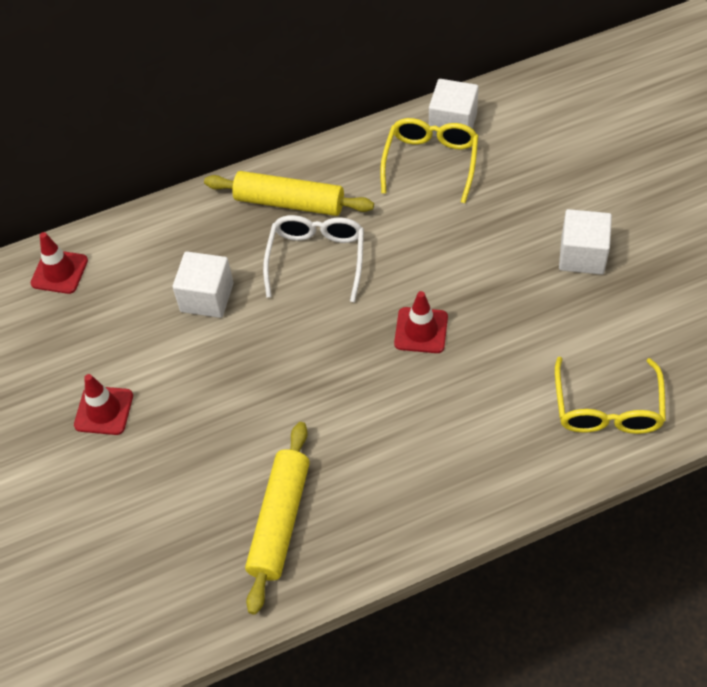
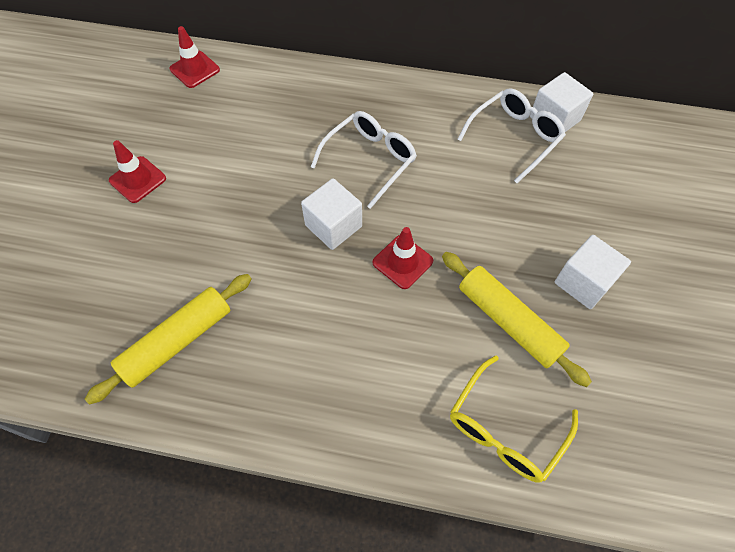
camera: 30 degrees right, 5 degrees up
(207, 297) = (271, 142): white cube -> white cube (333, 226)
(289, 202) = (385, 108): yellow rolling pin -> yellow rolling pin (509, 321)
(431, 162) = (514, 137): yellow glasses -> white glasses

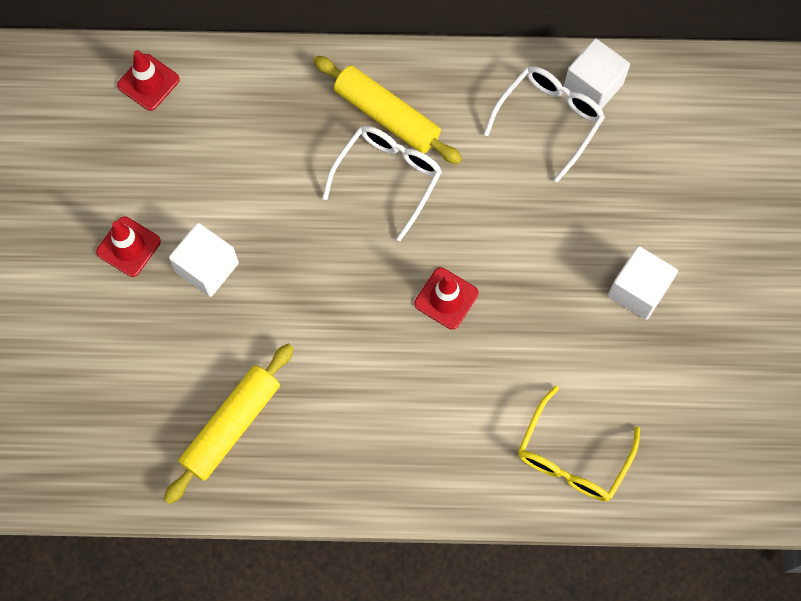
camera: 10 degrees left, 10 degrees up
(333, 226) = (364, 268): white cube -> white cube (207, 267)
(509, 321) = (565, 347): yellow rolling pin -> yellow rolling pin (387, 116)

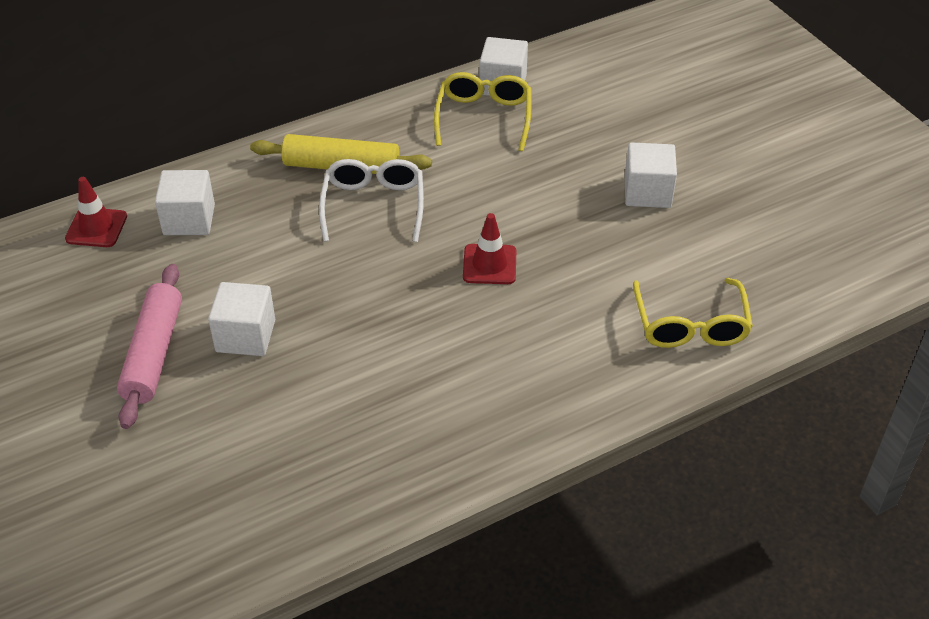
camera: 30 degrees left, 25 degrees down
(128, 247) = (153, 353): red traffic cone -> pink rolling pin
(226, 112) = (189, 220): none -> white cube
(231, 425) = (355, 447): yellow rolling pin -> none
(549, 120) = (484, 117): white glasses -> yellow glasses

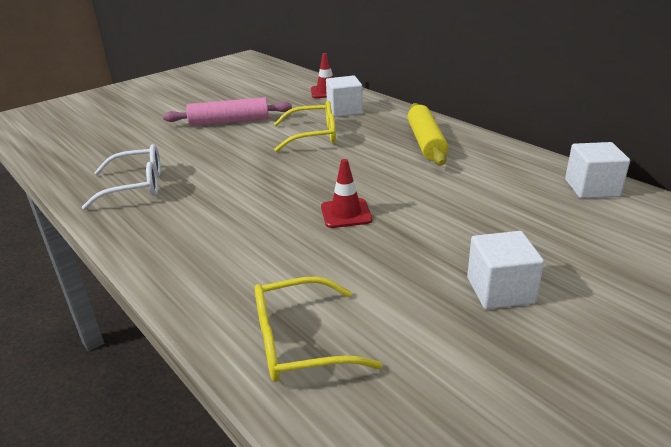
camera: 80 degrees right, 15 degrees down
(245, 336) = (247, 141): white cube -> none
(373, 206) = (390, 159): white glasses -> white glasses (136, 186)
(484, 117) = (535, 186): yellow glasses -> yellow glasses (313, 136)

